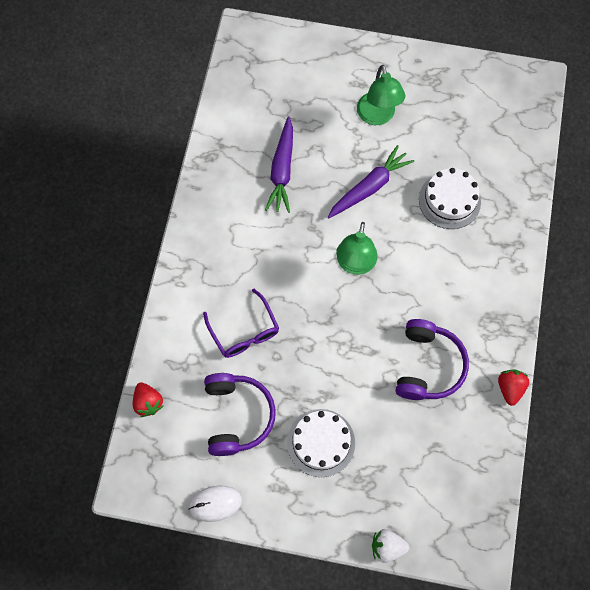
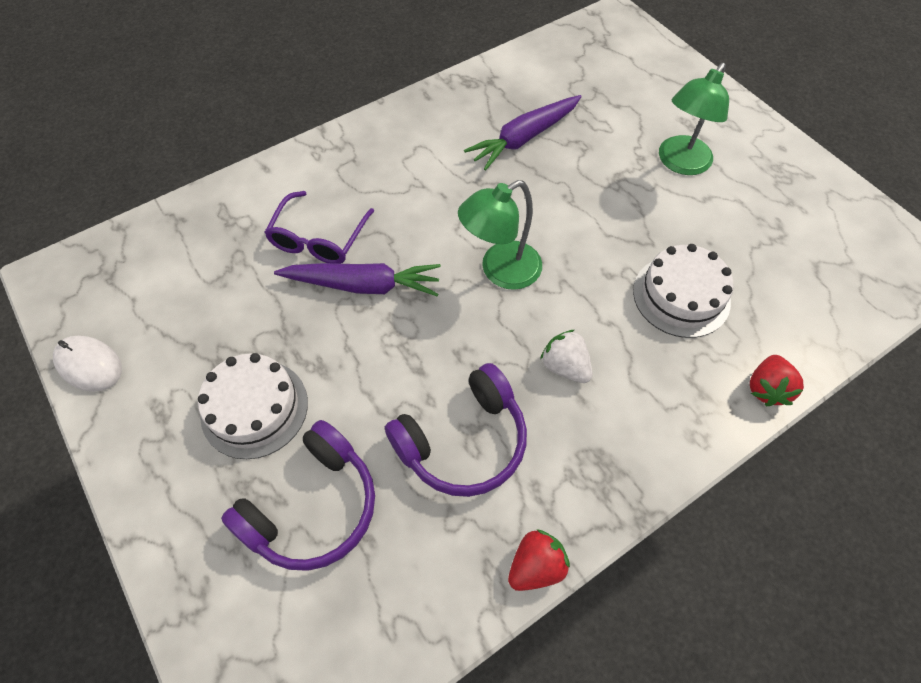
camera: 45 degrees right, 10 degrees down
(148, 402) = (161, 223): red strawberry -> red strawberry (766, 388)
(237, 416) = (215, 305): purple headphones -> purple headphones (313, 507)
(369, 187) = (599, 216): purple carrot -> purple carrot (363, 285)
(387, 547) = (174, 599): white strawberry -> white strawberry (565, 366)

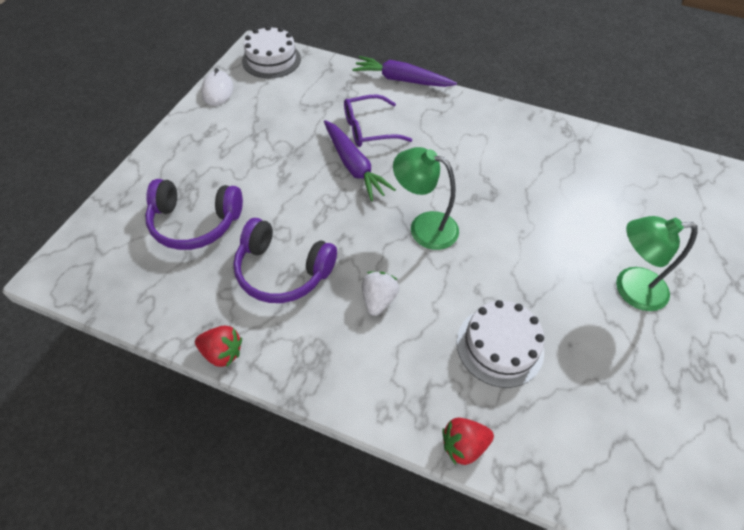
camera: 55 degrees right, 5 degrees down
(254, 408) = (237, 165): white cake -> white cake (271, 60)
(524, 138) = (549, 183): purple carrot -> purple carrot (401, 80)

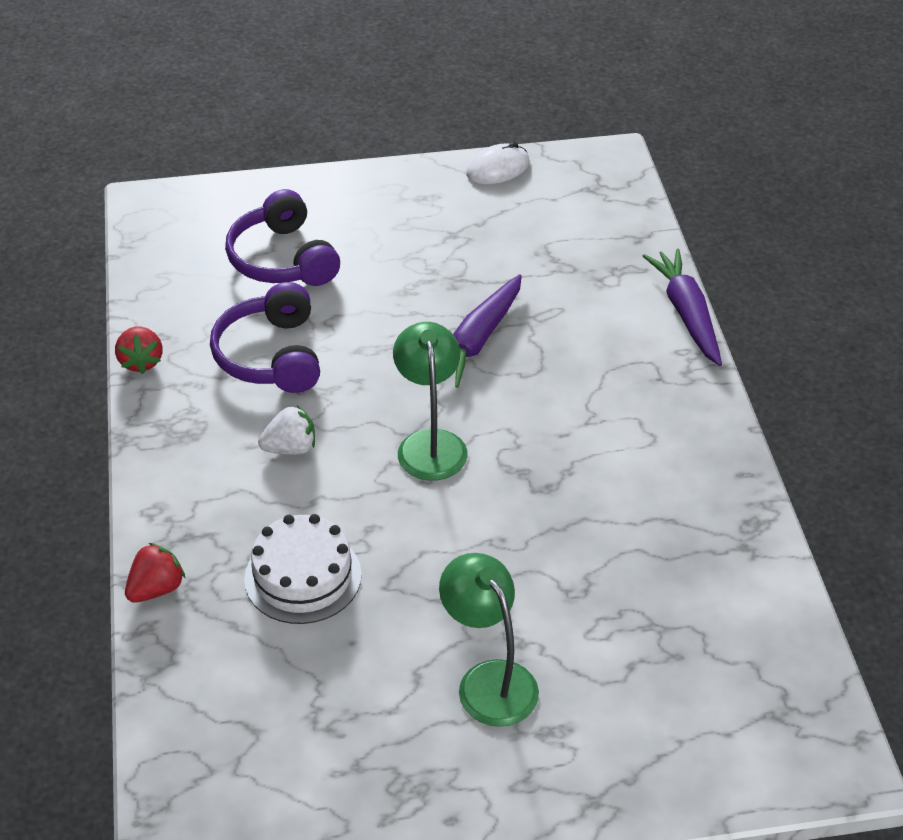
camera: 60 degrees right, 10 degrees down
(271, 60) = (601, 181): white cake -> none
(368, 129) = (556, 324): purple glasses -> none
(463, 445) = (156, 589): red strawberry -> red strawberry turned 90 degrees clockwise

